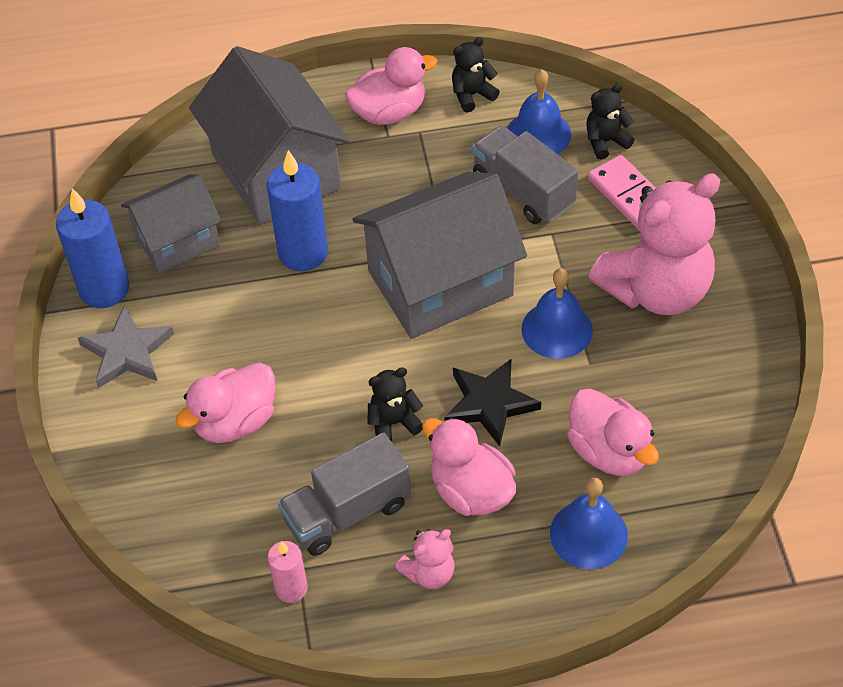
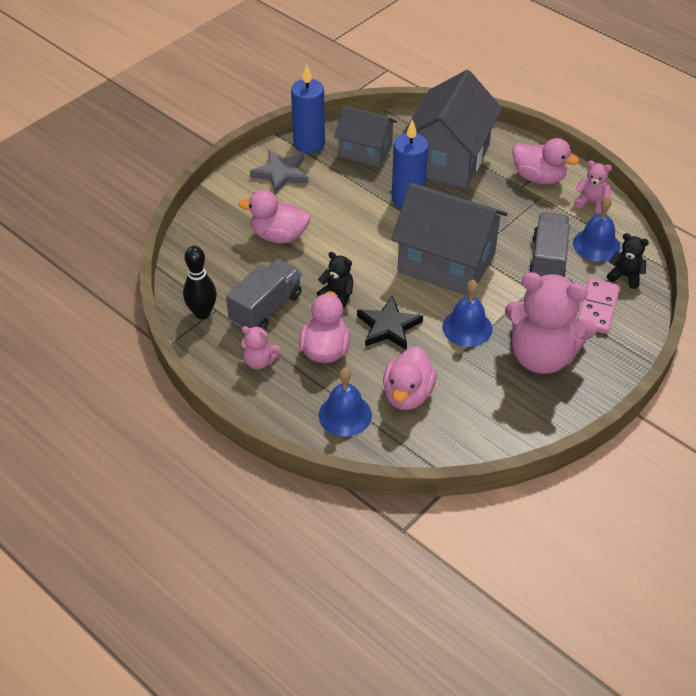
camera: 50 degrees right, 5 degrees down
(291, 588) = (202, 313): pink candle -> black bowling pin
(347, 512) = (266, 308): grey truck -> grey truck turned 105 degrees clockwise
(472, 95) = (591, 202): black teddy bear -> pink teddy bear

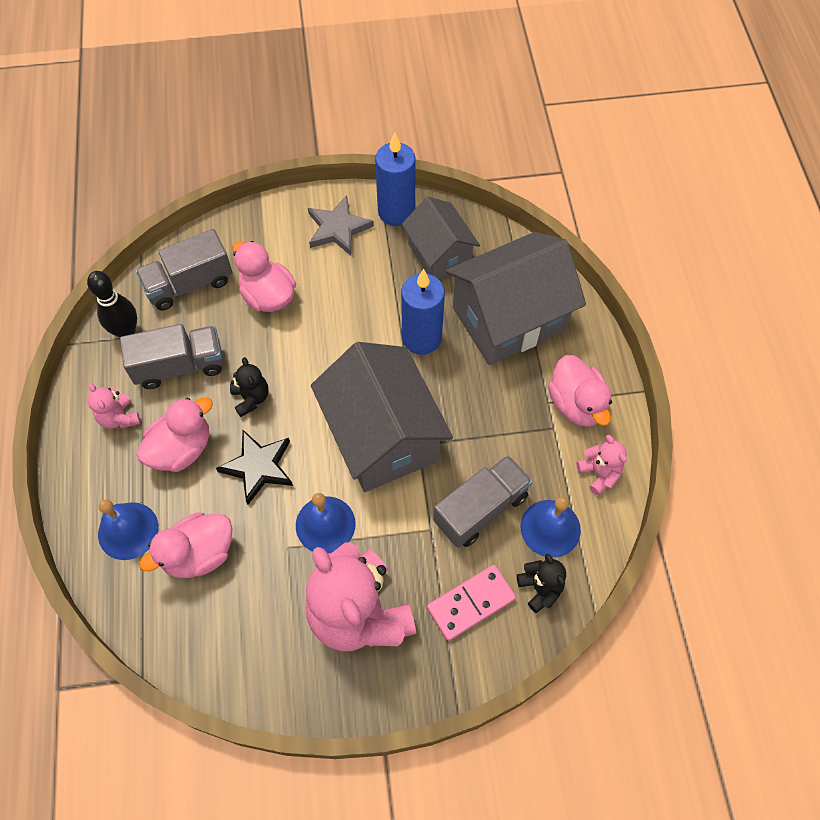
camera: 40 degrees right, 15 degrees up
(214, 261) = (189, 284): none -> grey truck

